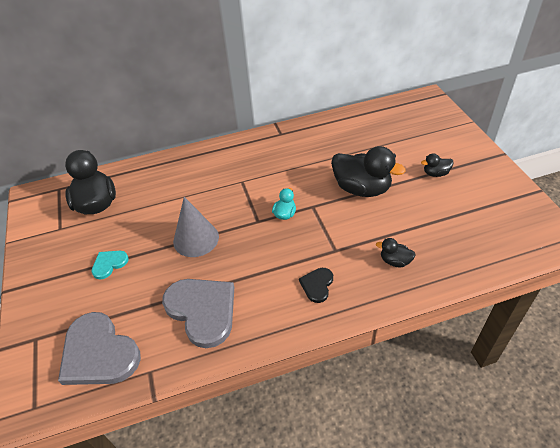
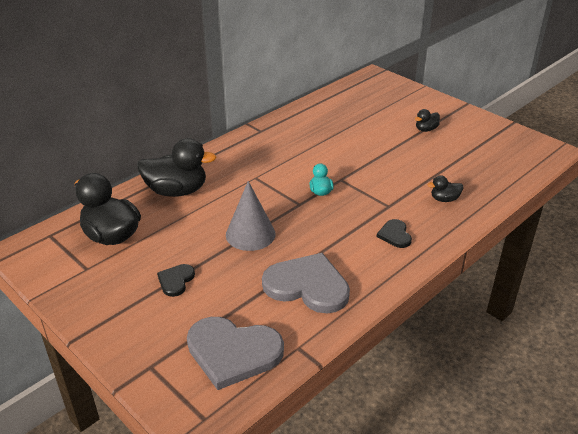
camera: 30 degrees left, 10 degrees down
(109, 264) = (176, 280): turquoise heart -> black heart
(362, 189) = (373, 155): black duck -> black duck (177, 191)

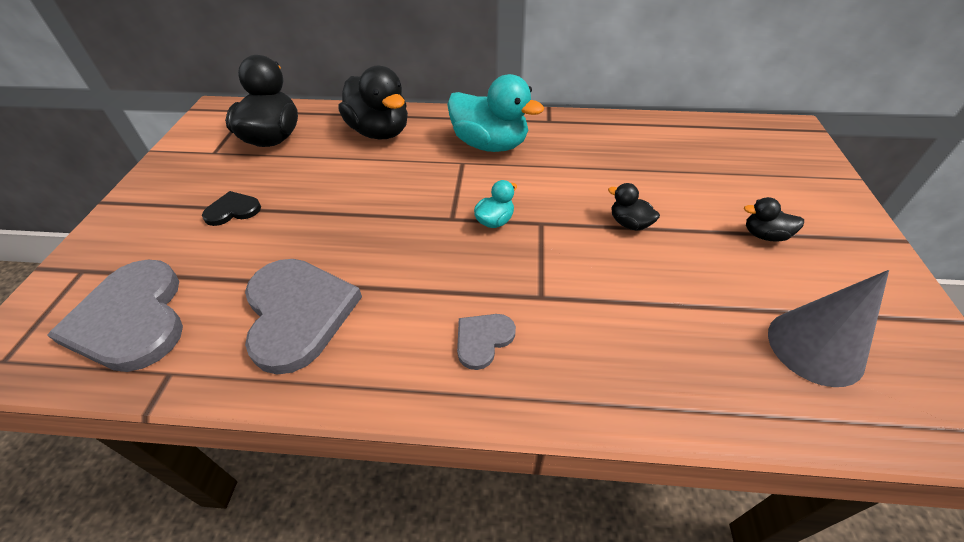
camera: 50 degrees right, 10 degrees up
(250, 234) = (356, 214): grey cone -> grey cone (815, 347)
(253, 160) = (490, 145): none -> turquoise duck
(395, 235) = (483, 340): black heart -> grey heart
(444, 199) = (631, 349): black duck -> black duck (629, 223)

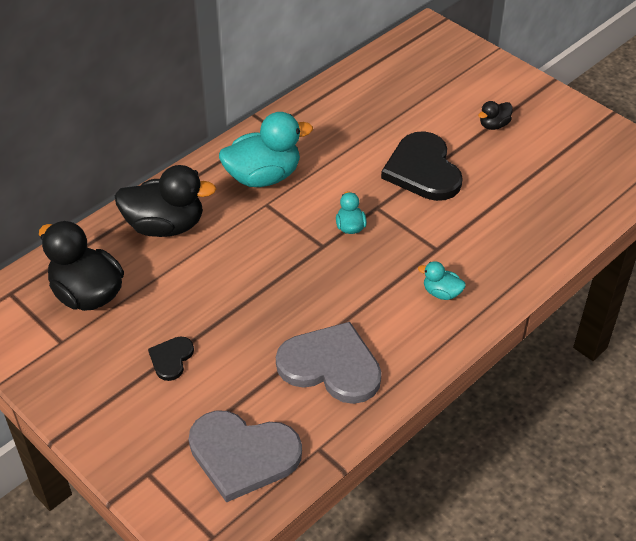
camera: 50 degrees left, 0 degrees up
(483, 340) = (441, 293): grey heart -> turquoise duck
(629, 223) = (423, 170): black duck -> black heart
(815, 347) = (574, 173): grey cone -> none

